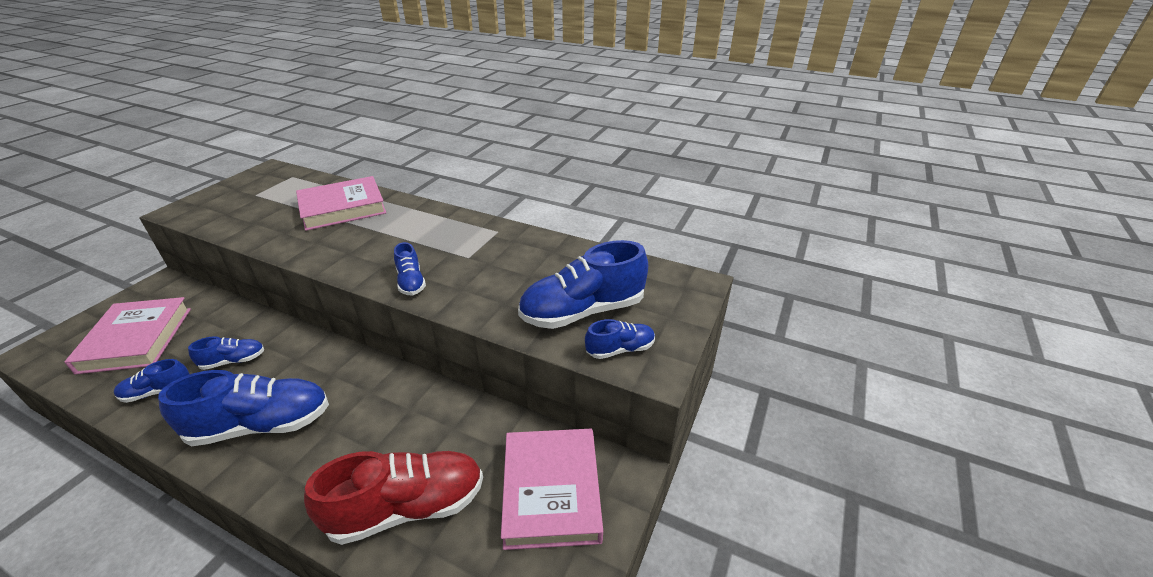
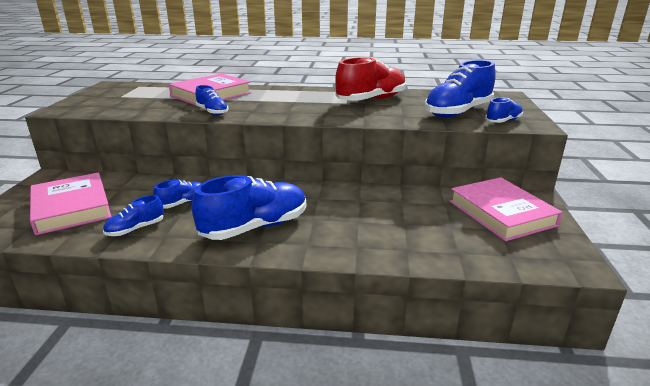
camera: 20 degrees left, 10 degrees down
(407, 507) = (419, 239): red shoe -> red shoe (371, 100)
(411, 282) = (323, 116): blue shoe -> blue shoe (212, 112)

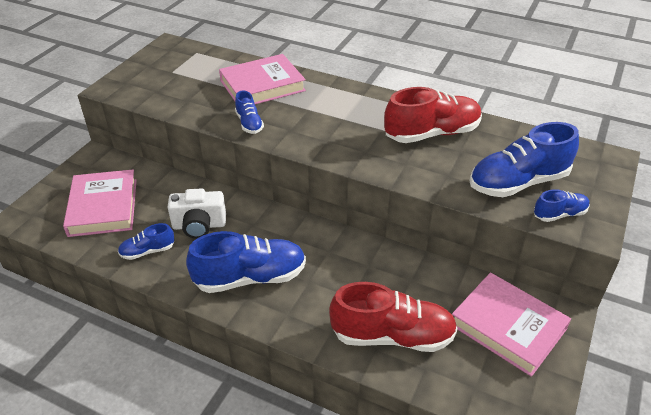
camera: 20 degrees right, 15 degrees up
(183, 203) = (199, 226): blue shoe -> white camera
(414, 238) = (392, 336): none -> red shoe
(501, 213) = (508, 327): pink book -> pink book turned 45 degrees counterclockwise

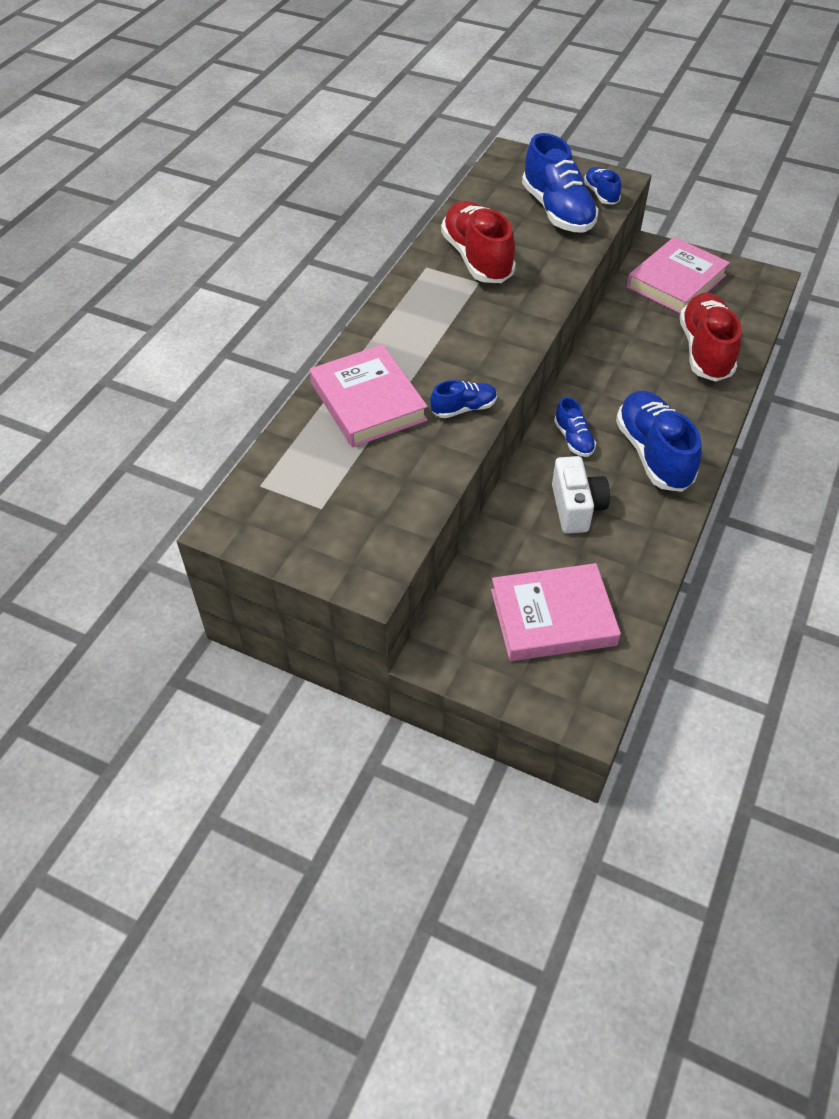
camera: 90 degrees left, 10 degrees up
(147, 251) = (629, 552): blue shoe -> blue shoe (573, 439)

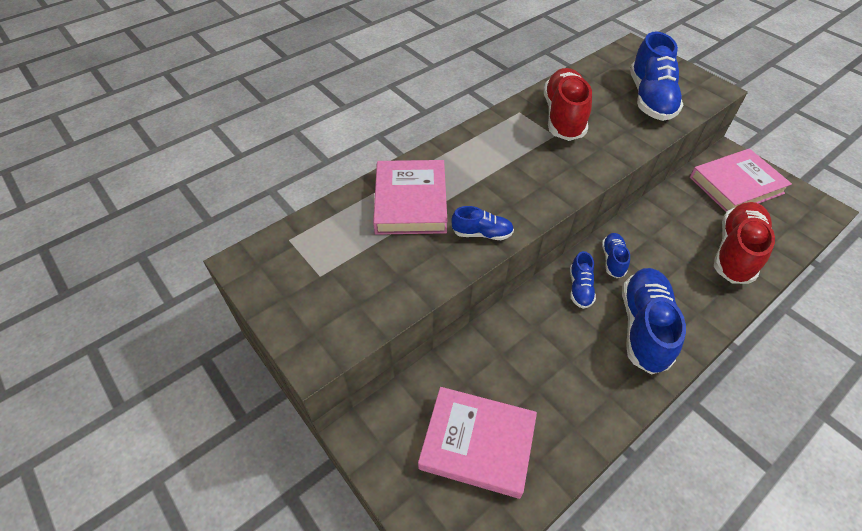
camera: 25 degrees right, 0 degrees up
(576, 508) = (551, 350): white camera -> none
(601, 194) = (694, 95): blue shoe -> blue shoe (613, 260)

